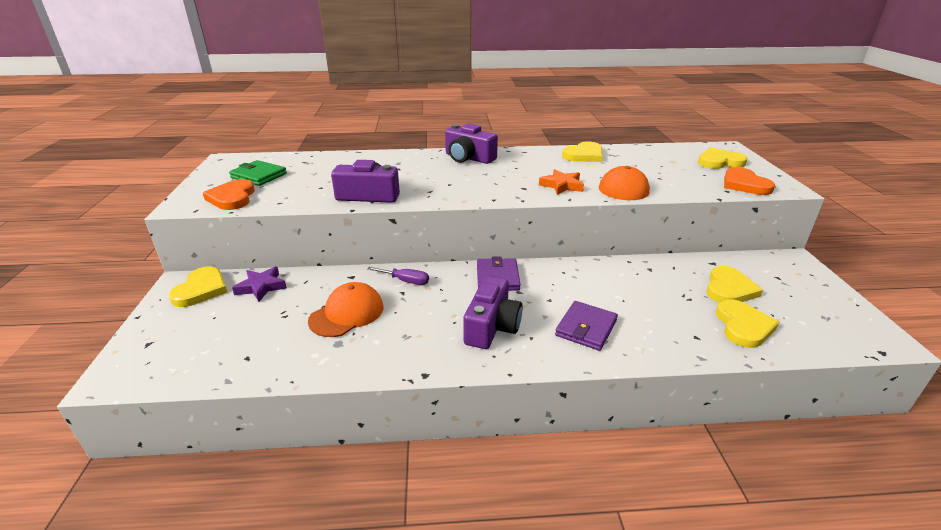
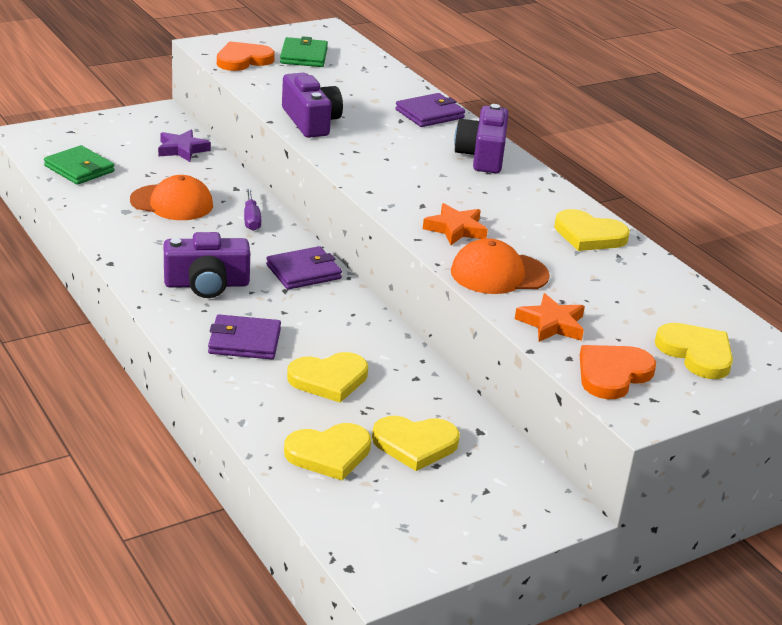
camera: 60 degrees right, 0 degrees up
(201, 289) = (157, 124): yellow heart -> yellow heart (329, 379)
(230, 355) = (79, 169): none -> green wallet
(397, 159) = (429, 114): none -> purple wallet
(688, 186) = (551, 324): none -> orange star

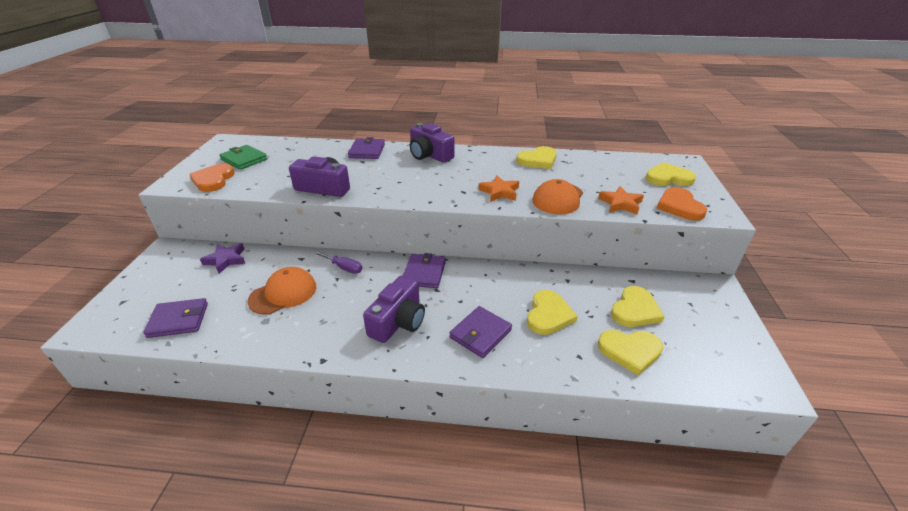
camera: 50 degrees left, 5 degrees up
(79, 169) = (178, 320): green wallet -> purple wallet
(329, 454) = (630, 351): yellow heart -> yellow heart turned 75 degrees clockwise

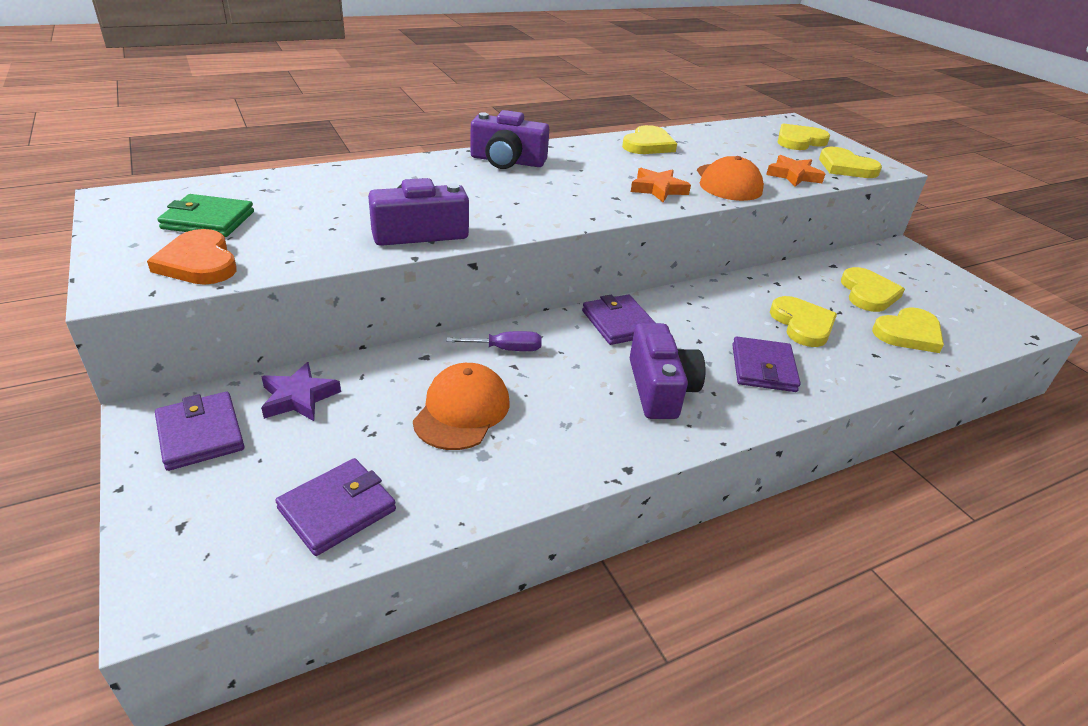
camera: 35 degrees left, 0 degrees up
(367, 151) = (408, 171): purple wallet -> purple wallet (200, 434)
(679, 206) = (845, 167): orange heart -> yellow heart

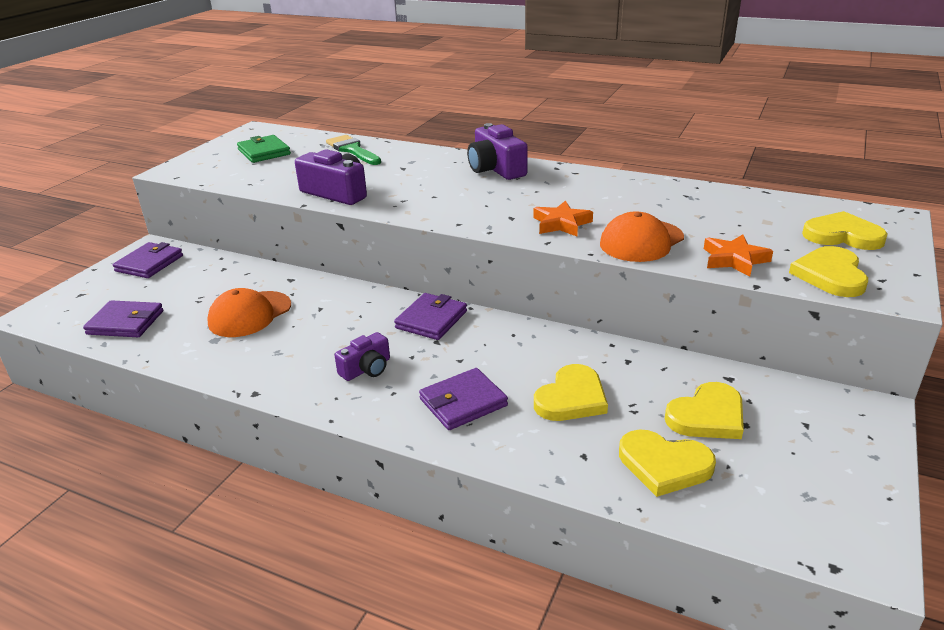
camera: 55 degrees right, 5 degrees down
(198, 262) = (217, 170): orange heart -> none
(299, 397) = (206, 268): purple star -> none
(321, 184) = (352, 150): none -> green brush
(462, 411) = (250, 314): orange cap -> orange cap turned 150 degrees clockwise
(506, 349) = (335, 298): purple screwdriver -> none
(648, 144) = (647, 190): yellow heart -> none
(660, 388) = (366, 369): purple camera -> purple camera, size x0.62

